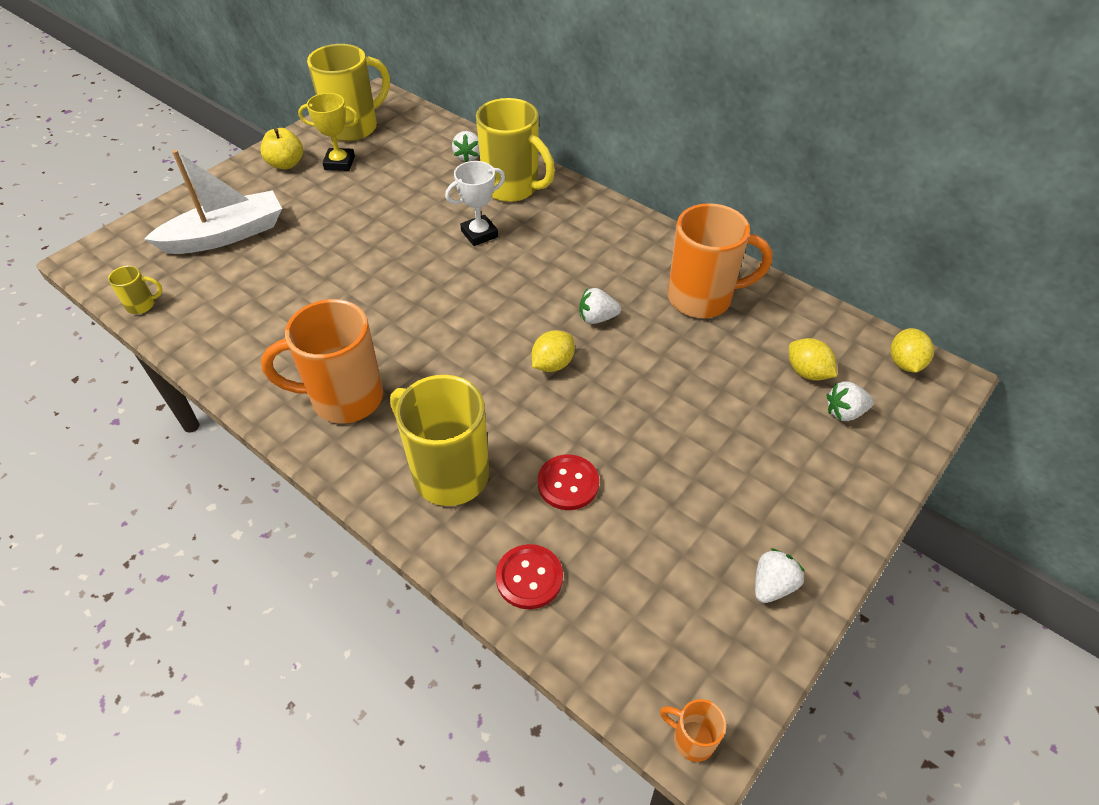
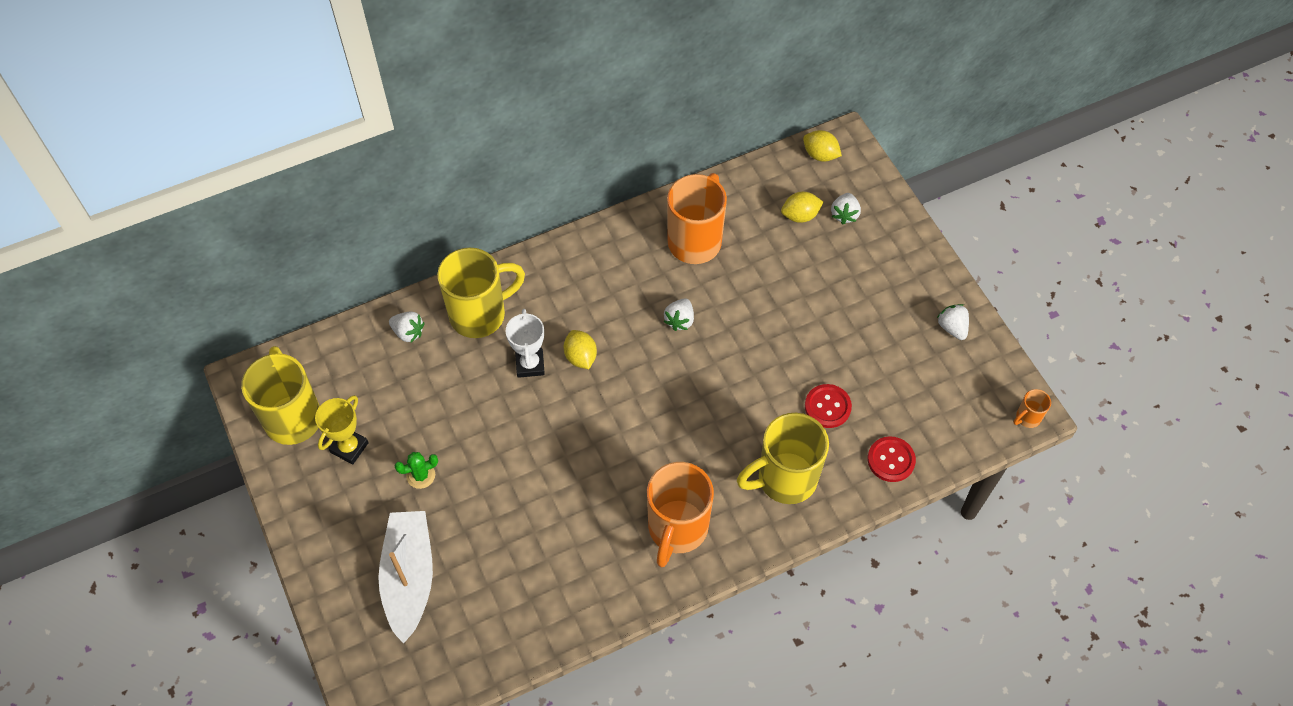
camera: 65 degrees left, 10 degrees up
(142, 305) = (475, 670): yellow mug -> none
(286, 164) = (320, 497): yellow apple -> none
(330, 208) = (421, 475): none -> green cactus
(552, 364) = (713, 371): yellow lemon -> yellow lemon (580, 357)

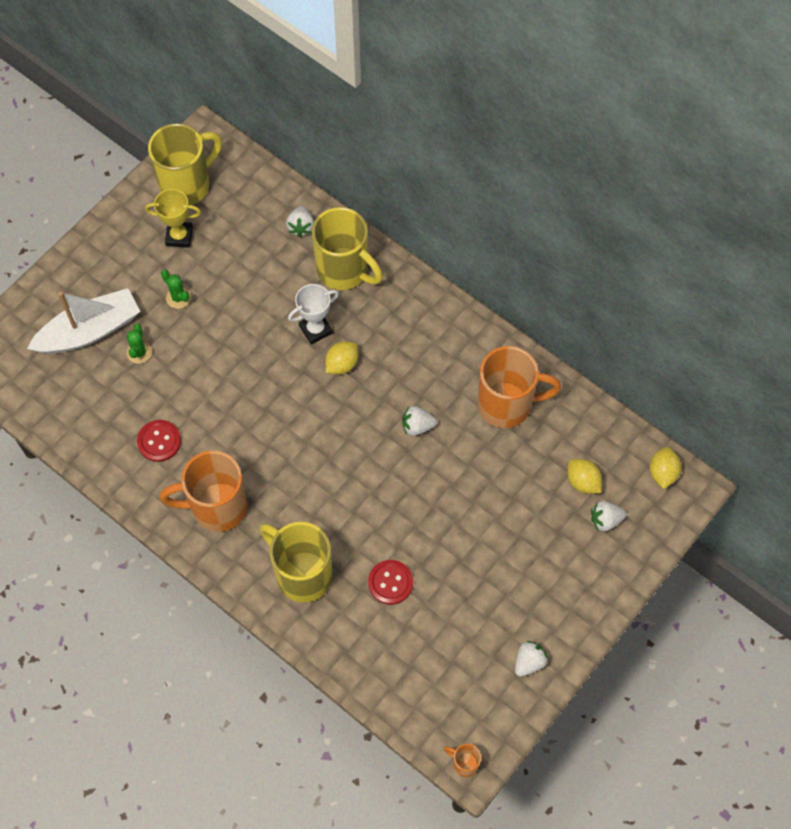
camera: 65 degrees right, 5 degrees up
(463, 537) = (139, 352): none -> green cactus
(891, 460) = (362, 656): red button -> red button (159, 441)

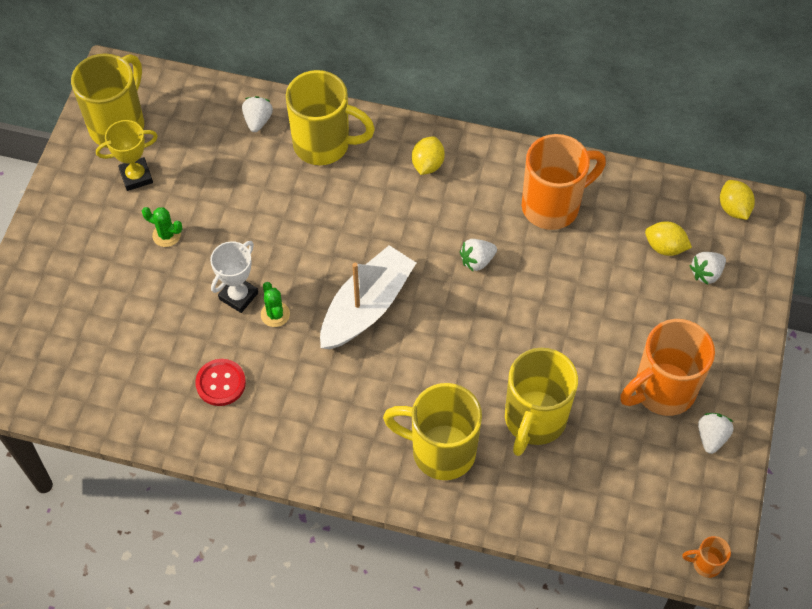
camera: 25 degrees left, 5 degrees down
(89, 331) = (88, 304): white boat -> white boat (366, 307)
(139, 352) = (153, 304): green cactus -> green cactus (275, 314)
(216, 507) = (316, 423): orange mug -> orange mug (662, 391)
(301, 227) = (258, 121): white strawberry -> white strawberry turned 150 degrees counterclockwise
(315, 329) = (325, 210): white trophy -> white trophy (238, 296)
(342, 364) = (370, 233): yellow lemon -> yellow lemon (427, 164)
(390, 583) = (534, 420): red button -> yellow mug

